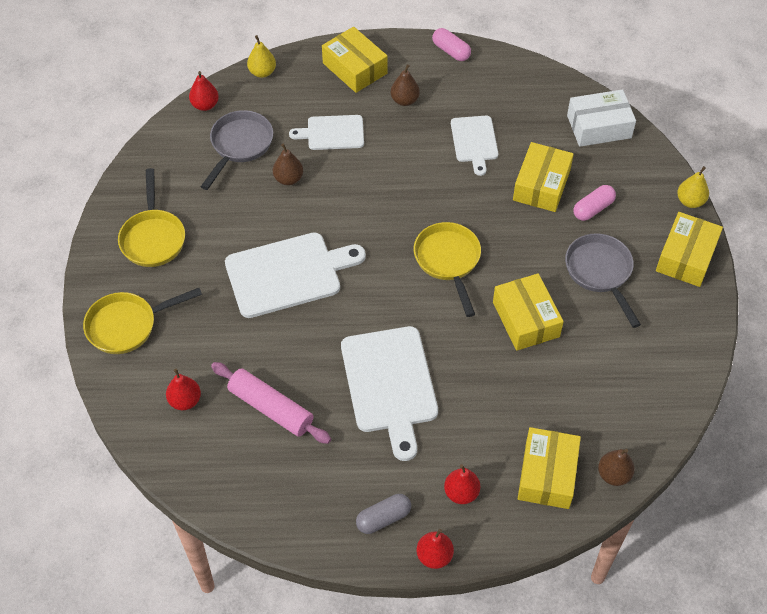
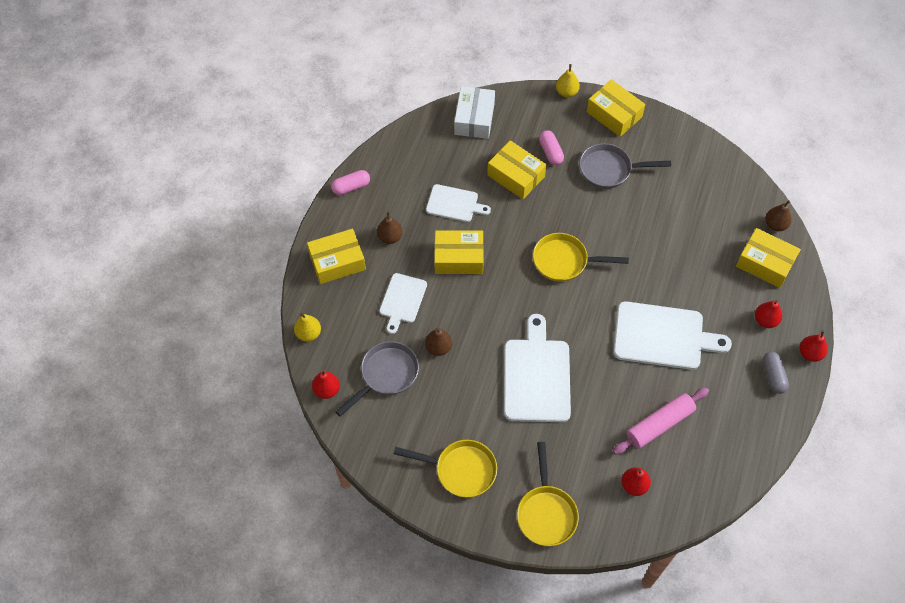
camera: 70 degrees left, 5 degrees up
(239, 146) = (386, 375): grey pan -> grey pan turned 90 degrees clockwise
(526, 319) = (634, 230): yellow box -> yellow box (458, 258)

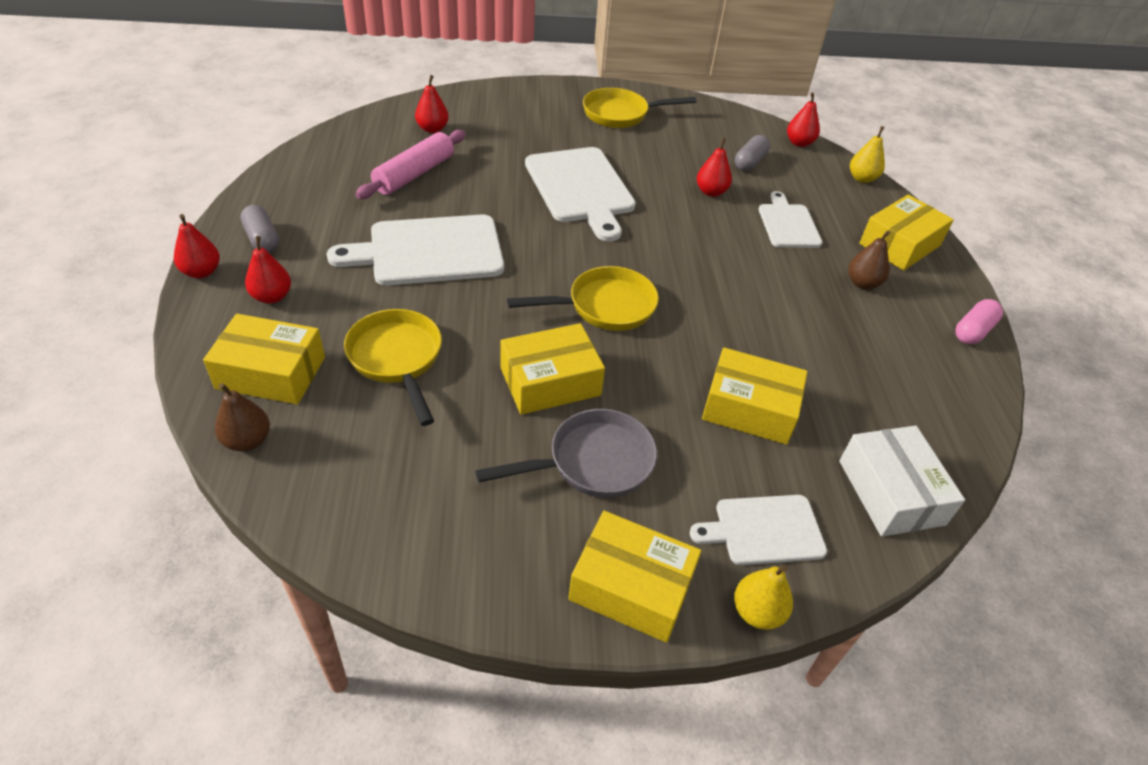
camera: 155 degrees right, 15 degrees down
(386, 375) = (749, 162): grey pan -> grey capsule
(438, 347) = (711, 192): brown pear -> red pear
(454, 204) = (812, 343): white cutting board -> white cutting board (764, 530)
(458, 258) = (754, 280): yellow box -> yellow box (550, 381)
(546, 512) = (519, 102): yellow pan -> yellow pan (397, 359)
(550, 152) = (715, 466): pink capsule -> none

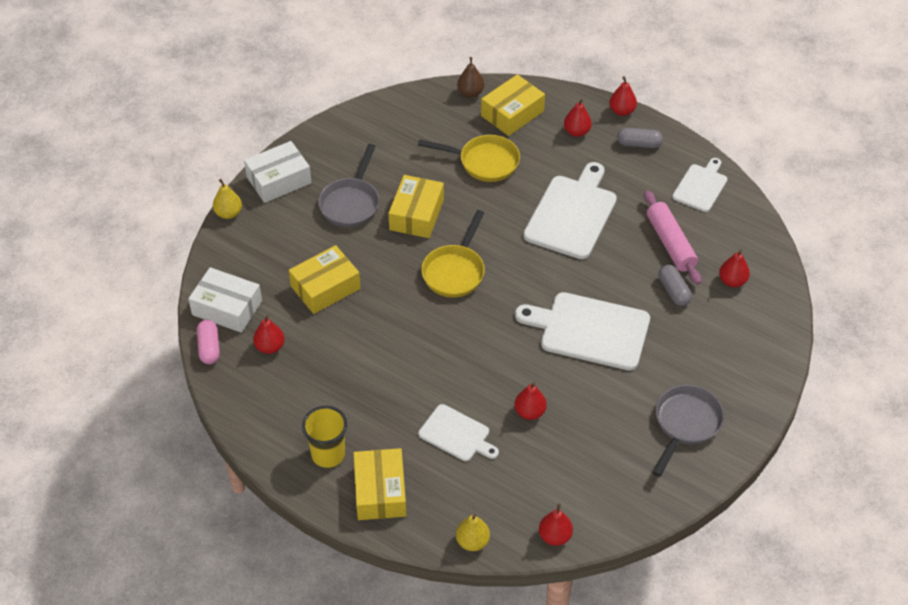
camera: 130 degrees right, 5 degrees up
(621, 114) = (685, 424): yellow pan -> grey pan
(631, 587) = (279, 180): yellow box -> white box
(749, 162) = (551, 471): grey capsule -> grey capsule (673, 291)
(764, 530) = (258, 242): white cutting board -> white cutting board (701, 186)
(862, 283) = (364, 429): brown pear -> none
(881, 411) = (270, 347): none -> red pear
(918, 294) = (328, 454): none -> yellow cup
(973, 331) = (275, 455): pink capsule -> pink capsule (209, 347)

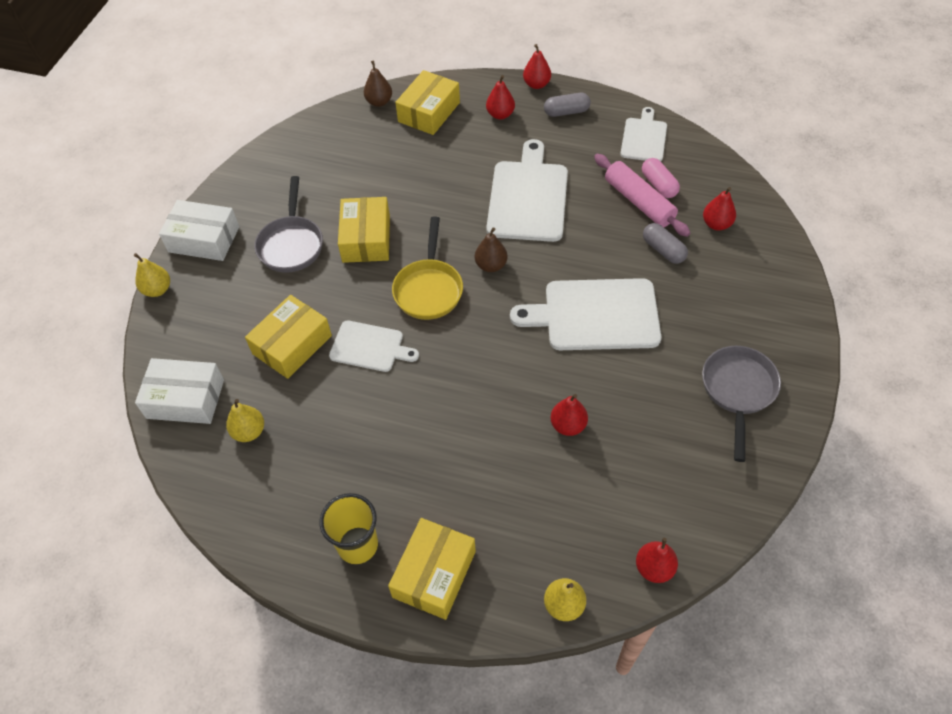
camera: 15 degrees left, 5 degrees up
(209, 347) = (177, 452): pink capsule -> pink capsule (659, 185)
(270, 347) = (249, 431): red pear -> yellow pear
(279, 180) = (204, 239): white box -> white box turned 60 degrees clockwise
(380, 491) = (434, 574): yellow box -> yellow box turned 45 degrees clockwise
(456, 434) = (497, 476): white cutting board -> white cutting board (369, 347)
(484, 162) = (418, 167): yellow pan -> none
(516, 265) = (491, 265): none -> brown pear

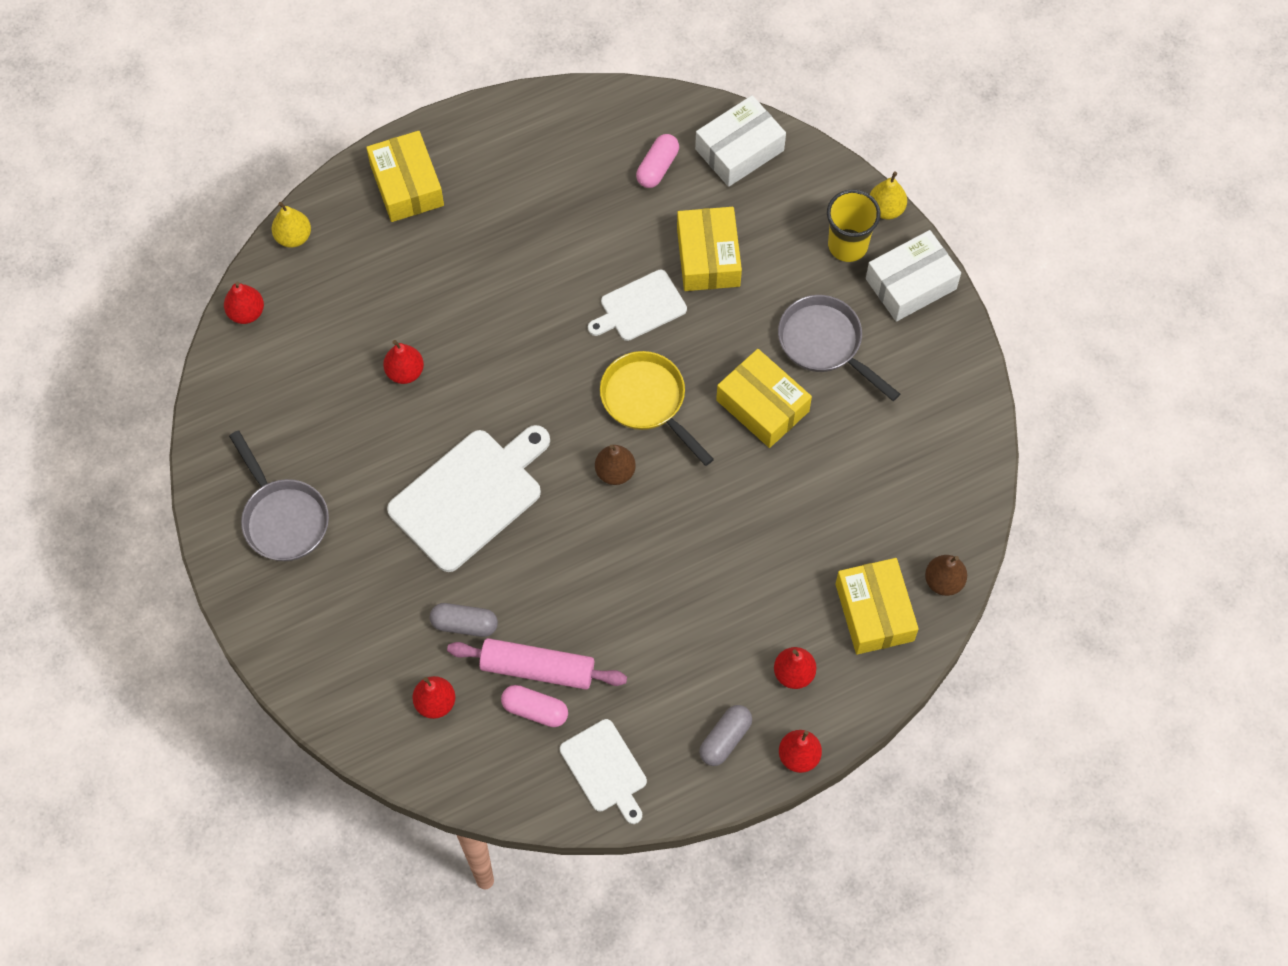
camera: 135 degrees right, 10 degrees up
(249, 431) = (657, 167): yellow pear -> pink capsule
(357, 545) = (482, 160): yellow cup -> yellow cup (847, 245)
(528, 197) = (655, 582): white cutting board -> none

